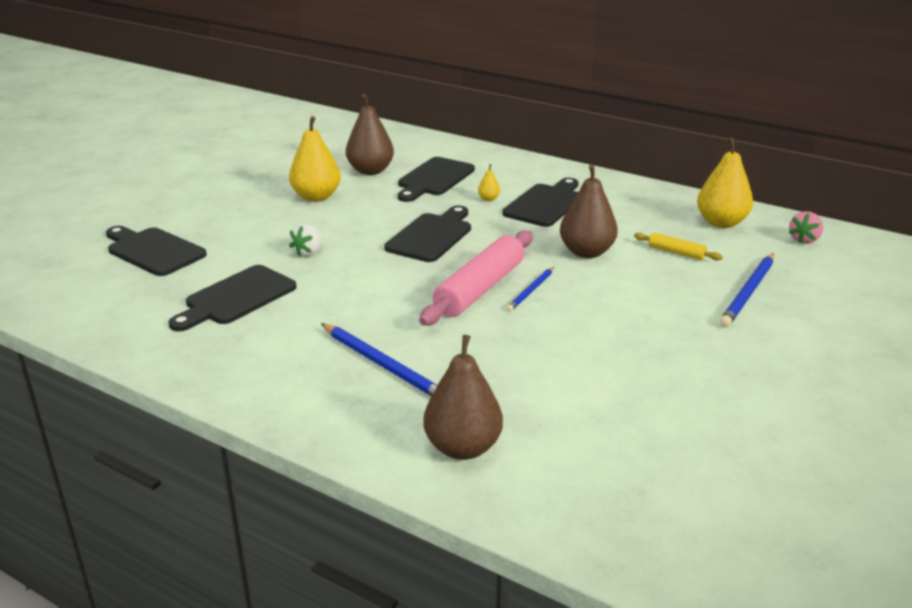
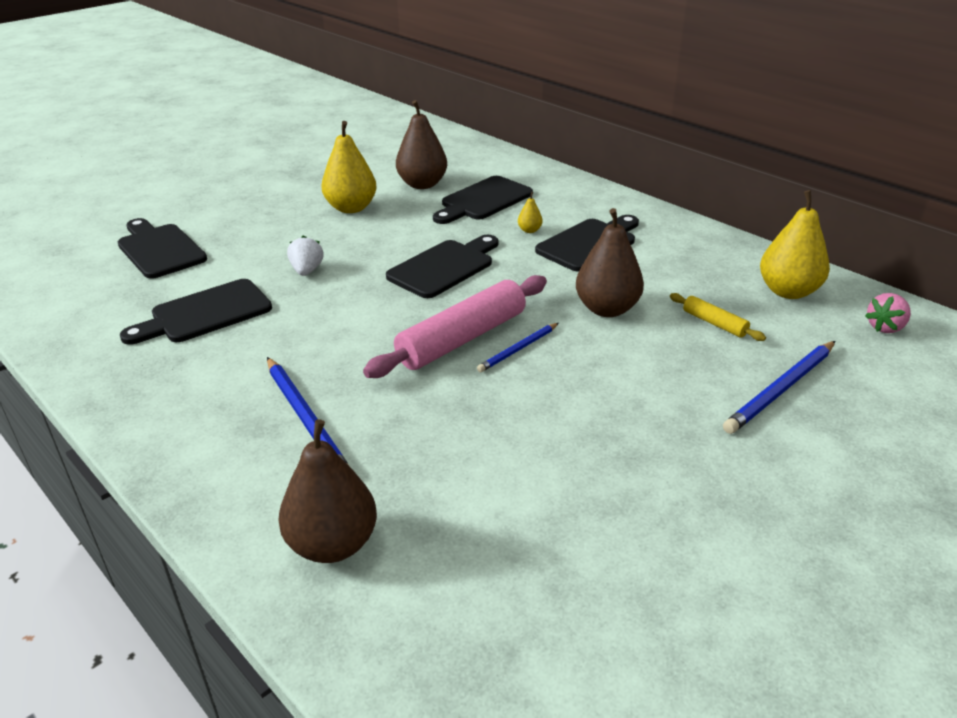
camera: 15 degrees right, 5 degrees up
(308, 253) = (307, 271): white strawberry -> white strawberry turned 135 degrees clockwise

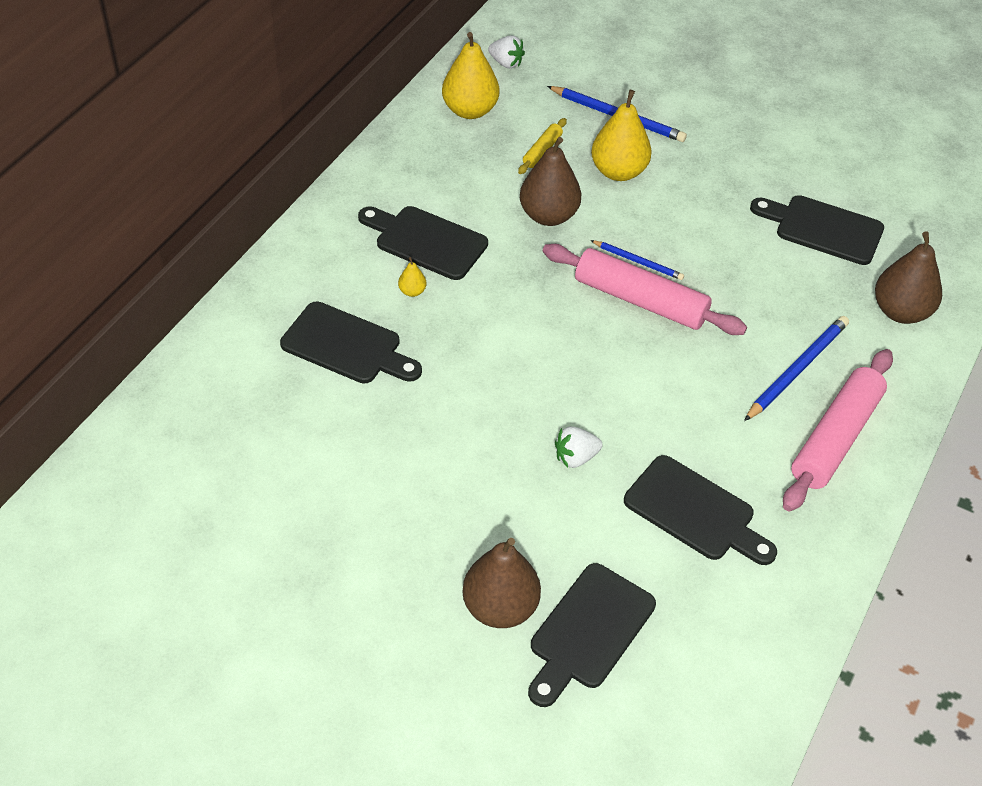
camera: 110 degrees left, 15 degrees up
(202, 418) = (836, 438): none -> pink rolling pin
(351, 208) = (408, 470): yellow pear -> yellow pear (618, 172)
(422, 184) = (315, 417): brown pear -> brown pear (500, 607)
(444, 267) = (520, 343): black cutting board -> black cutting board (823, 229)
(885, 327) = (506, 63): pink strawberry -> white strawberry

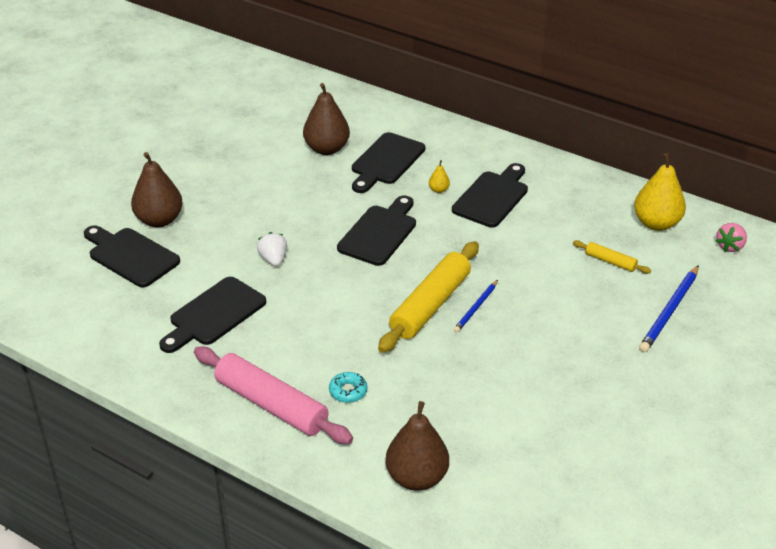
camera: 95 degrees right, 10 degrees down
(506, 63) = (730, 246): white strawberry -> pink strawberry
(548, 215) = (528, 261): brown pear -> brown pear (326, 149)
(618, 172) = (591, 305): yellow pear -> none
(640, 300) = (430, 305): pink rolling pin -> yellow rolling pin
(796, 370) = (348, 391): blue pencil -> turquoise donut
(823, 229) = (529, 437): black cutting board -> black cutting board (379, 233)

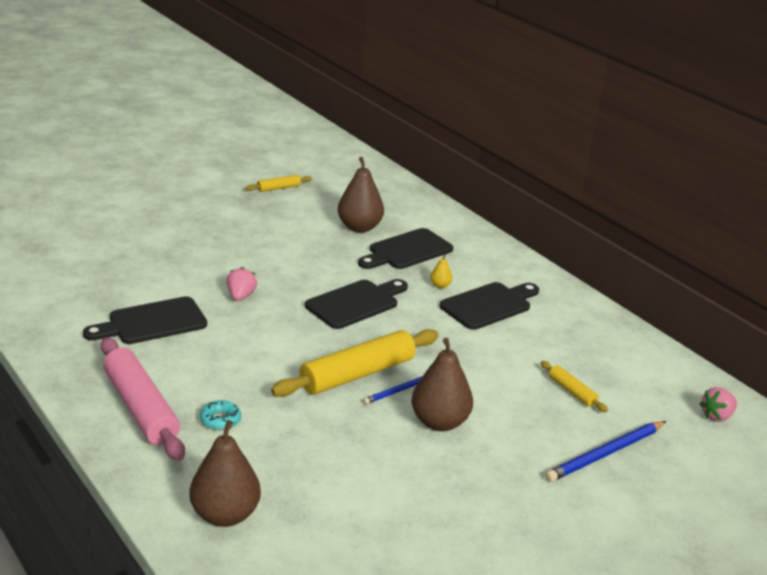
camera: 20 degrees right, 10 degrees down
(130, 256) = (120, 259): black cutting board -> none
(159, 220) = (167, 240): brown pear -> brown pear (439, 422)
(221, 126) = (278, 188): none -> yellow rolling pin
(273, 259) = (241, 296): white strawberry -> pink strawberry
(656, 223) = (646, 373): yellow pear -> none

